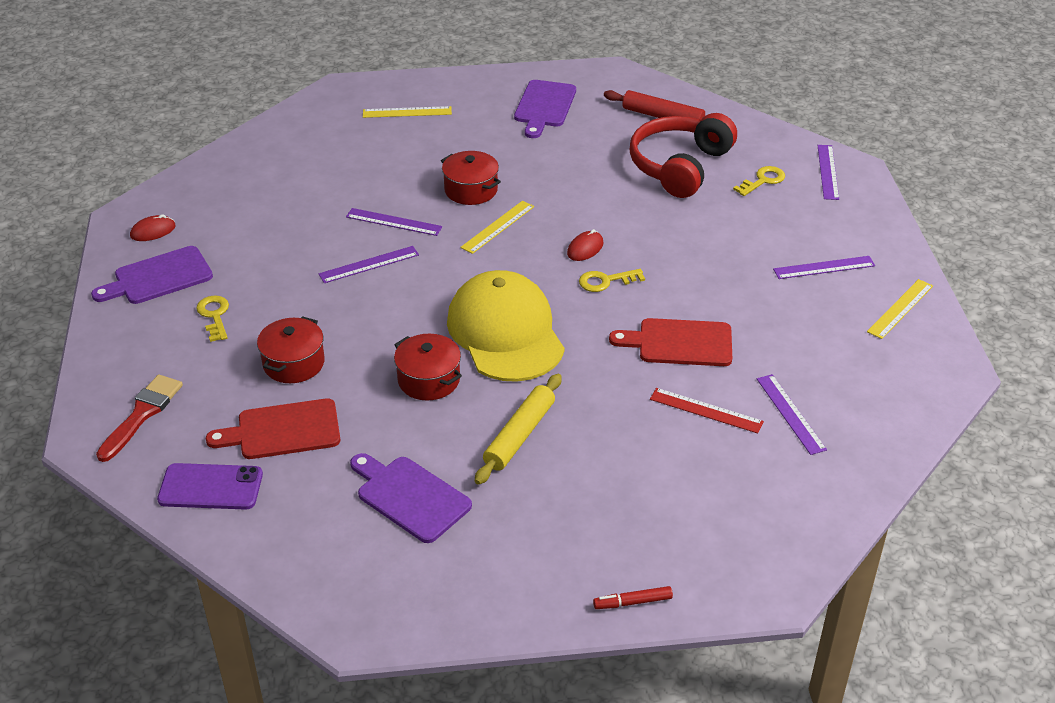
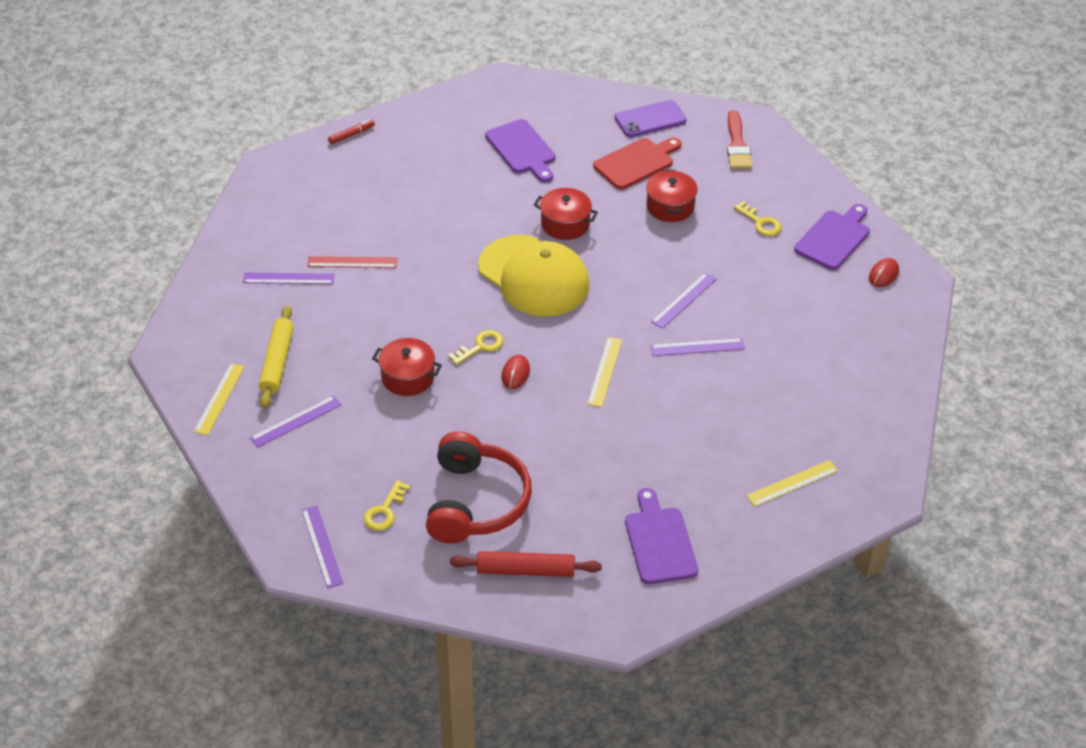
camera: 155 degrees right, 5 degrees up
(409, 497) = (522, 149): purple cutting board -> purple cutting board turned 45 degrees clockwise
(471, 190) = (656, 404): red pot -> red pot (408, 377)
(519, 435) = (476, 206): yellow rolling pin -> yellow rolling pin (277, 362)
(679, 343) = (394, 309): red cutting board -> none
(790, 414) = (288, 278): purple ruler -> purple ruler turned 45 degrees counterclockwise

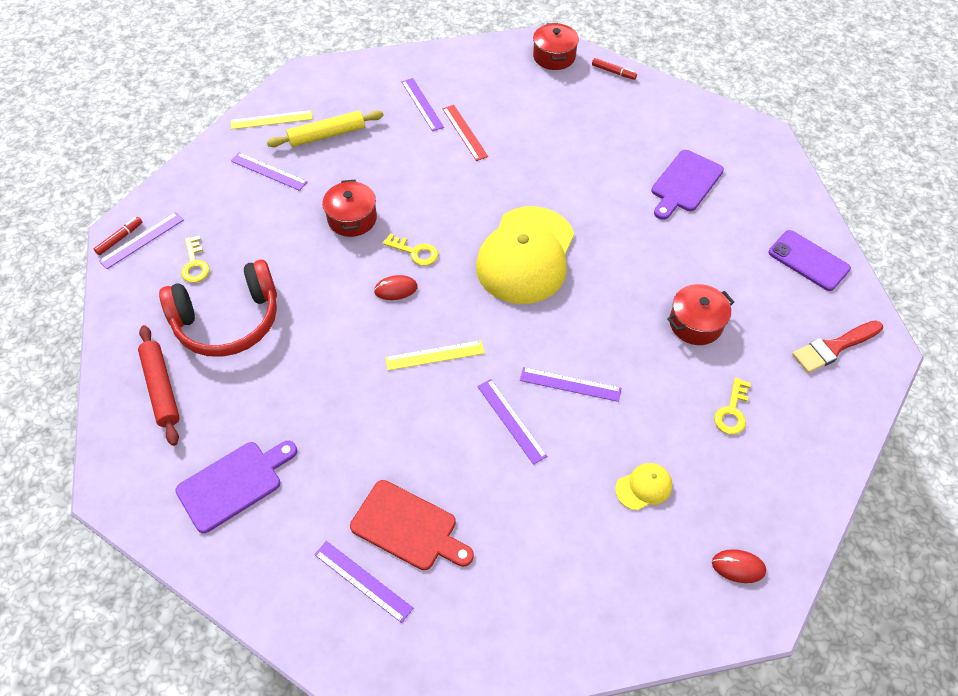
camera: 65 degrees right, 10 degrees up
(306, 564) = (120, 238): none -> red marker
(385, 510) = (195, 264): yellow key -> yellow key turned 105 degrees counterclockwise
(565, 224) = (610, 251): red pot -> red pot (554, 57)
(636, 162) = (736, 273): red cutting board -> red cutting board (408, 527)
(792, 483) = (363, 580): yellow ruler -> purple ruler
(797, 296) = (644, 487): none -> yellow cap
(834, 238) = (760, 492): purple cutting board -> none

